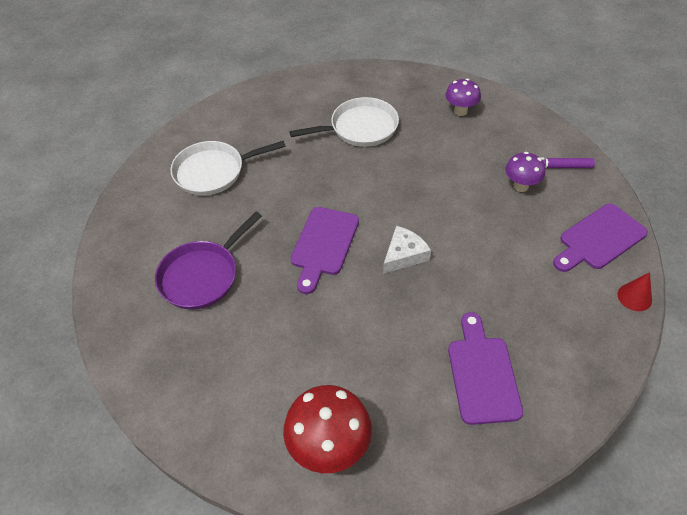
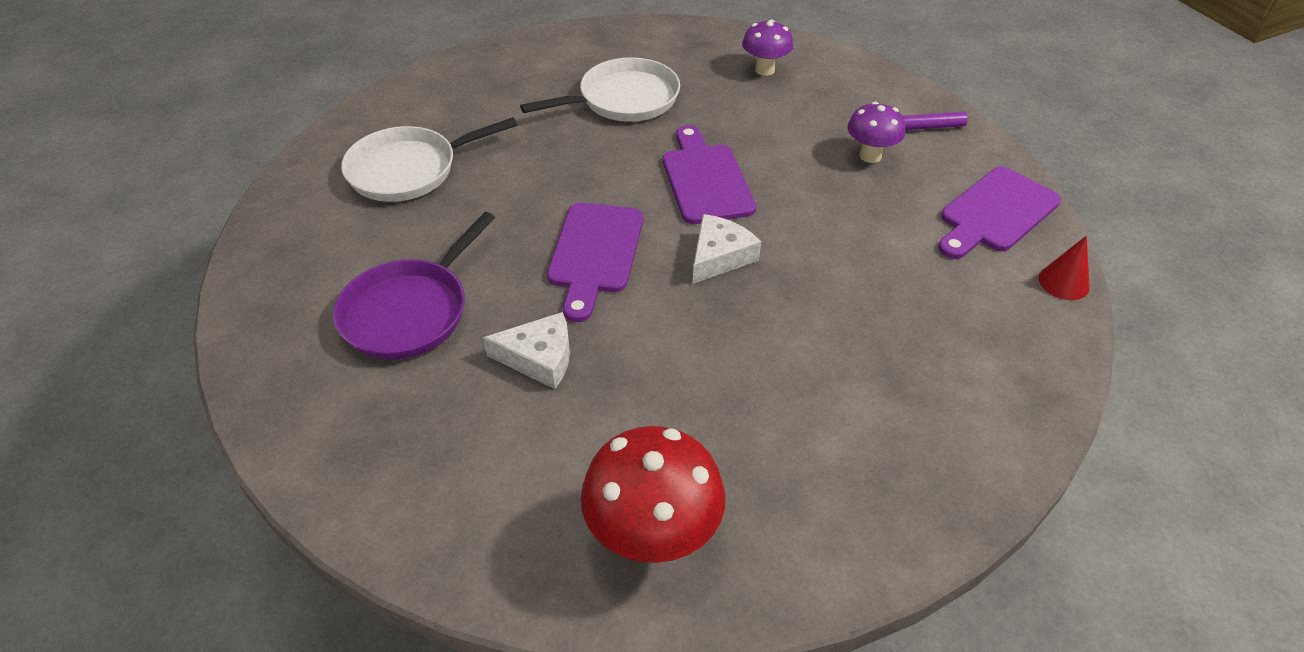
camera: 10 degrees left, 5 degrees down
(278, 317) = (539, 358): none -> white cheese
(482, 374) = (869, 406): purple cutting board -> purple cutting board (705, 180)

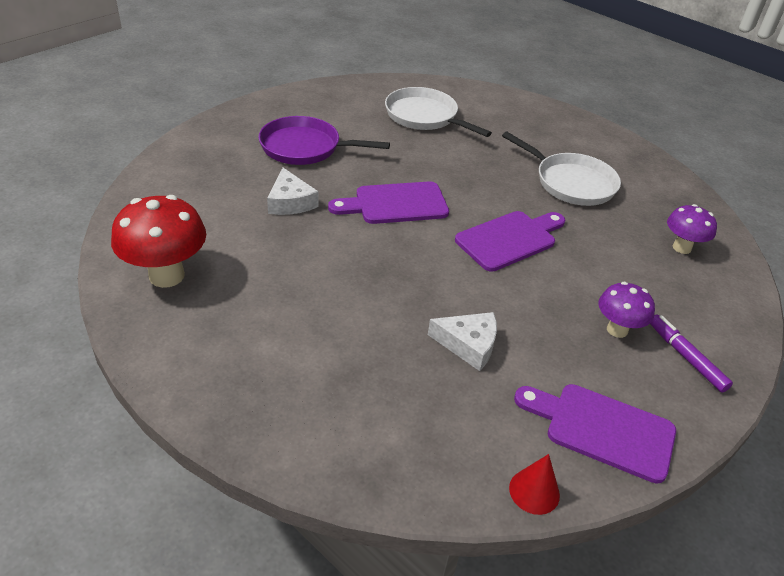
camera: 65 degrees right, 5 degrees down
(719, 256) = (428, 261): white cheese -> white cheese (468, 344)

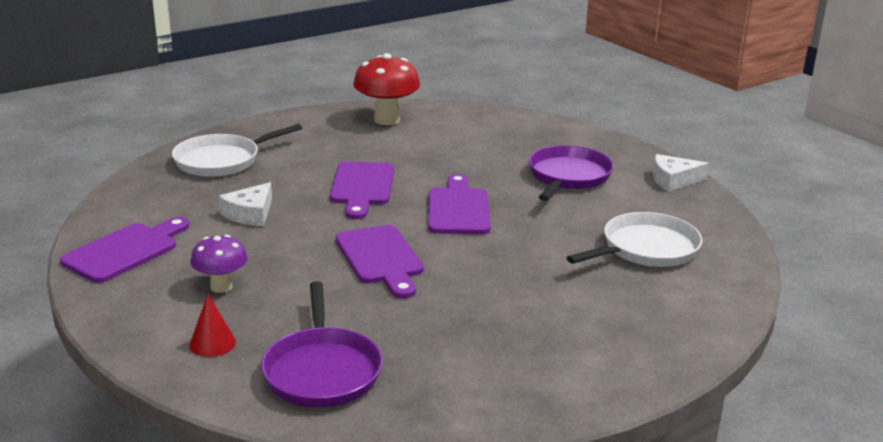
camera: 105 degrees right, 15 degrees down
(290, 202) = (471, 164): white cheese -> white cheese (673, 180)
(370, 270) = (362, 187): none -> purple cutting board
(534, 491) = (102, 213): red cone -> red cone (212, 343)
(571, 183) = (481, 323): white pan -> white pan (221, 161)
(681, 248) = (322, 371): purple mushroom -> purple pan
(685, 357) = (163, 315): purple marker -> none

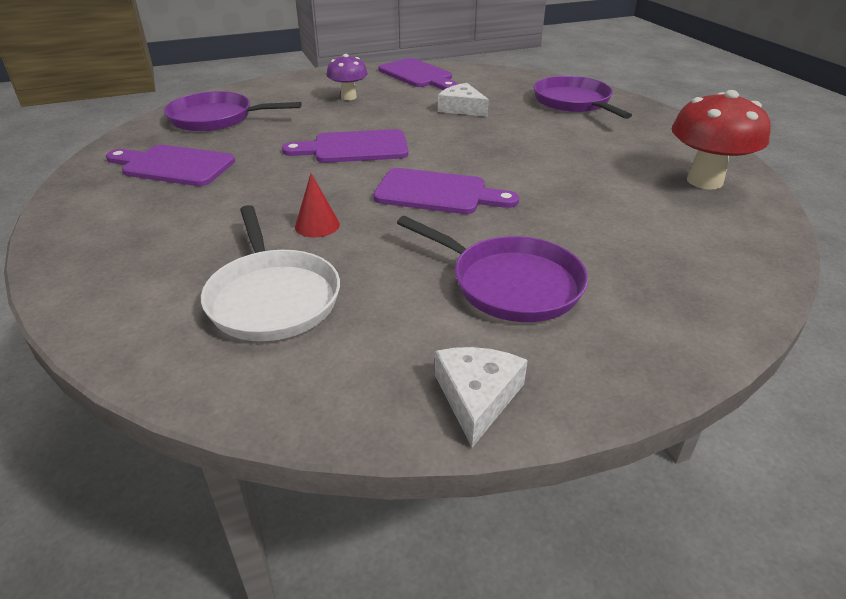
camera: 105 degrees right, 10 degrees up
(212, 343) = (279, 93): red cone -> red cone (317, 225)
(221, 161) = (573, 102): white pan -> purple pan
(362, 187) = (505, 152): purple cutting board -> purple cutting board (174, 166)

